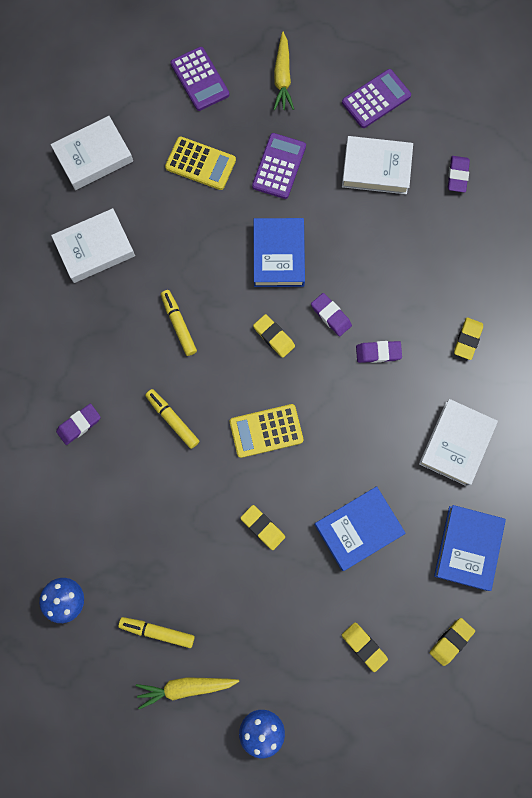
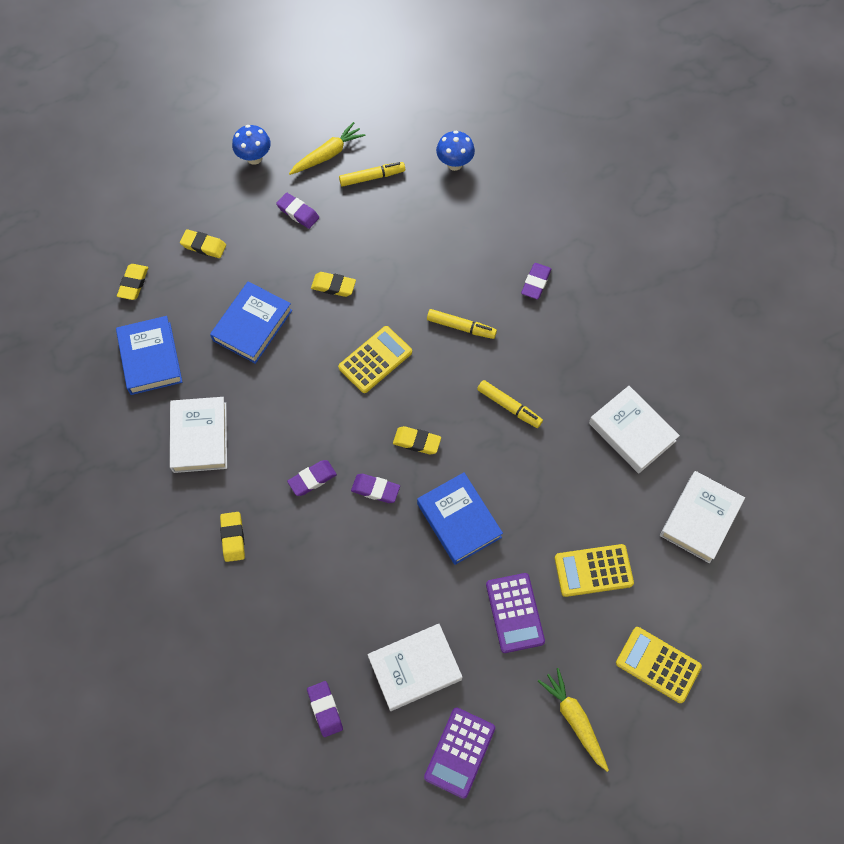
camera: 150 degrees right, 10 degrees down
(95, 248) = (632, 432): white book -> white book turned 75 degrees counterclockwise
(200, 79) = (658, 665): purple calculator -> yellow calculator
(252, 631) = (298, 213): none -> purple eraser

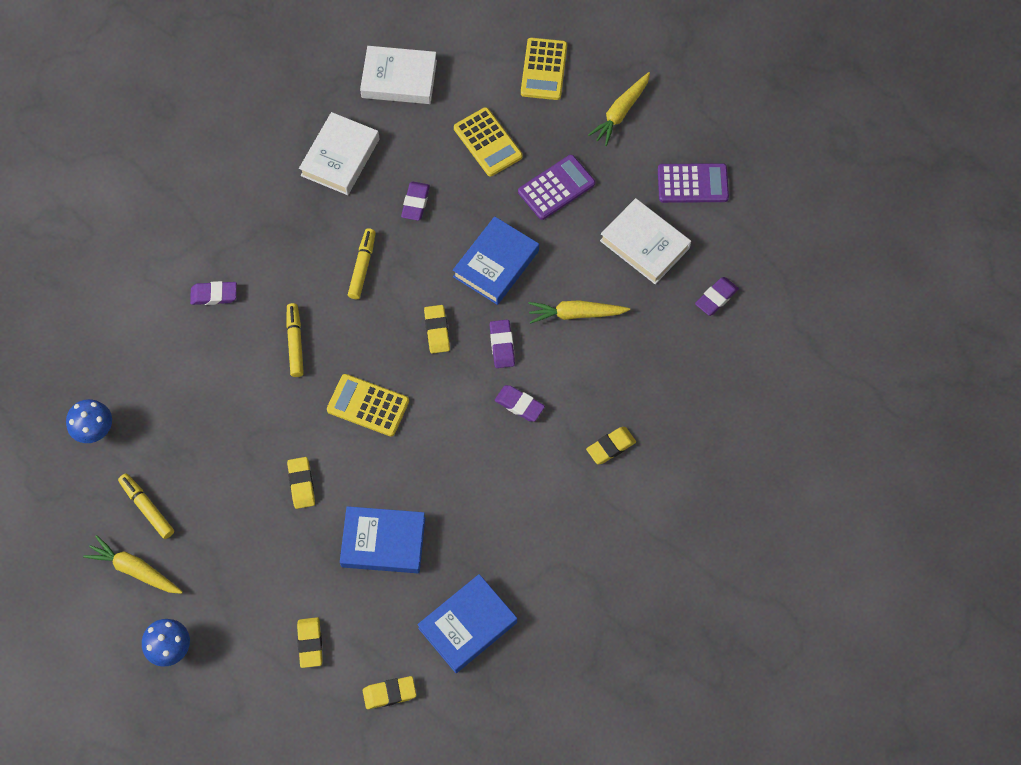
camera: 115 degrees left, 0 degrees up
(199, 437) = (528, 529): white book -> none
(298, 213) = (225, 564): purple eraser -> purple eraser (415, 203)
(374, 568) = (576, 314): none -> yellow carrot

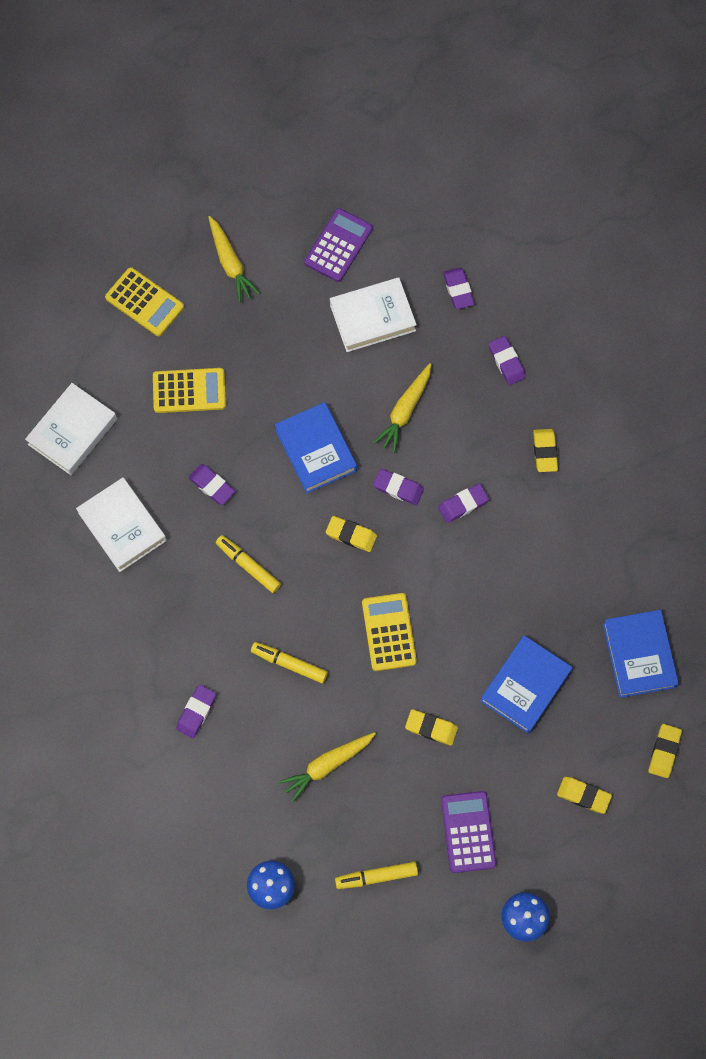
camera: 60 degrees left, 5 degrees up
(135, 569) = (430, 916): yellow carrot -> yellow carrot (327, 765)
(368, 405) = (389, 632): yellow calculator -> yellow calculator turned 120 degrees clockwise
(556, 188) = (272, 358): purple calculator -> purple calculator (468, 832)
(675, 372) = (506, 362): none -> purple eraser

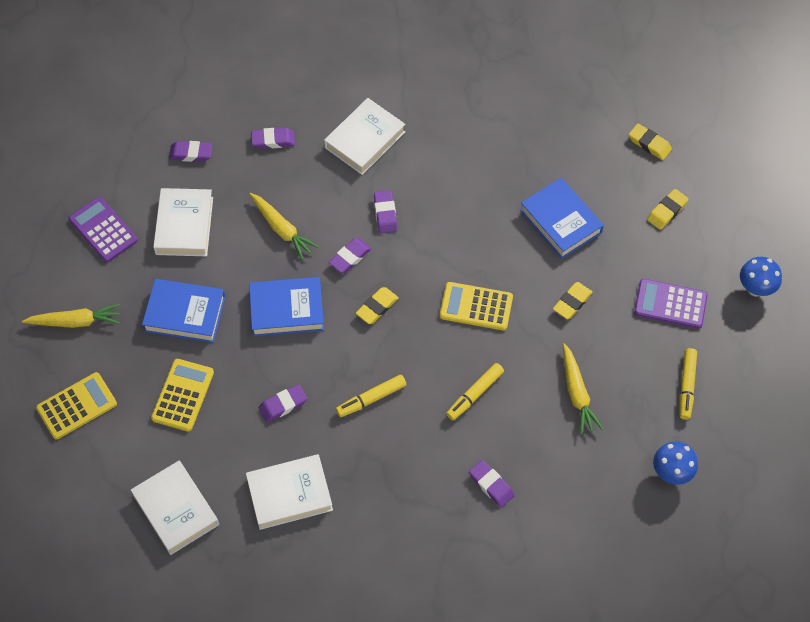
camera: 70 degrees left, 10 degrees down
(545, 452) = (365, 140): yellow eraser -> white book
(639, 655) = (564, 133): blue book -> blue book (185, 313)

